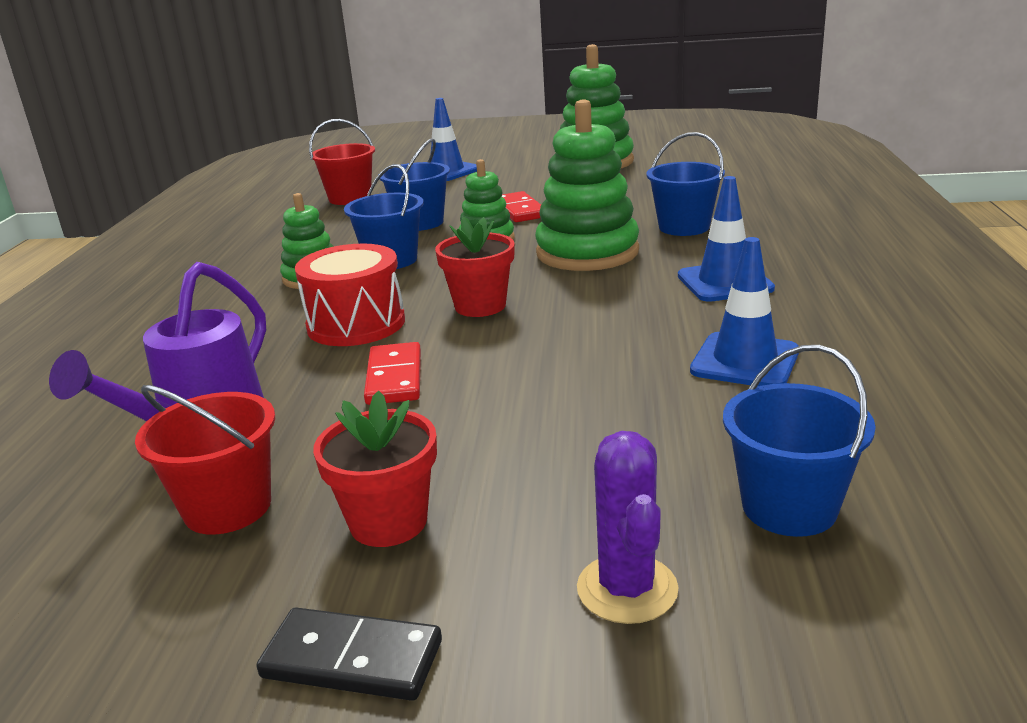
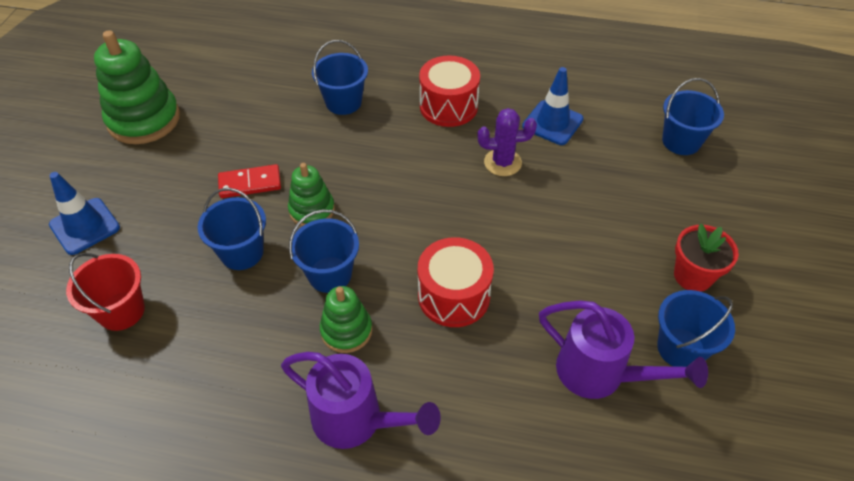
camera: 85 degrees left, 25 degrees up
(197, 297) = (356, 420): none -> purple watering can
(227, 507) = (681, 348): red bucket -> blue bucket
(352, 659) = (784, 288): black domino -> none
(394, 378) = (543, 273): red domino -> none
(480, 306) = (445, 224): red flower pot -> none
(587, 252) = (369, 157): green stacking toy -> none
(627, 589) = (735, 199): purple cactus -> purple cactus (502, 162)
(724, 282) = (448, 106): blue traffic cone -> red drum

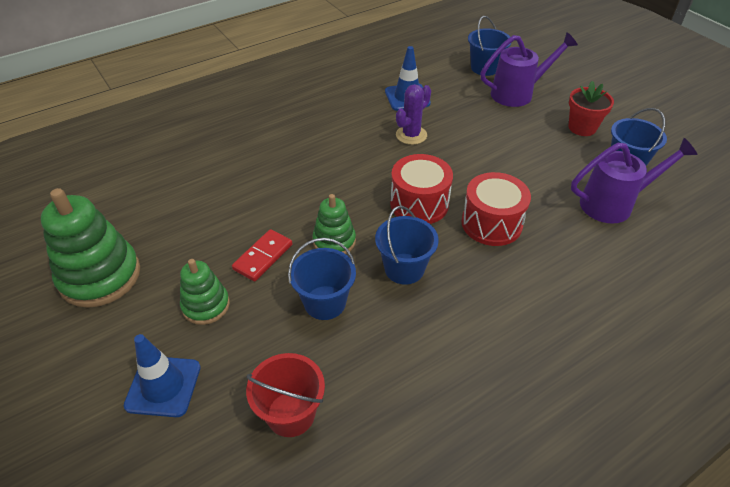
camera: 45 degrees left, 5 degrees down
(343, 102) = (256, 164): blue bucket -> none
(346, 330) = (463, 291): green stacking toy -> green stacking toy (206, 305)
(356, 420) = (543, 333): purple watering can -> purple watering can (517, 93)
(448, 106) = (332, 124): red drum -> red drum (419, 204)

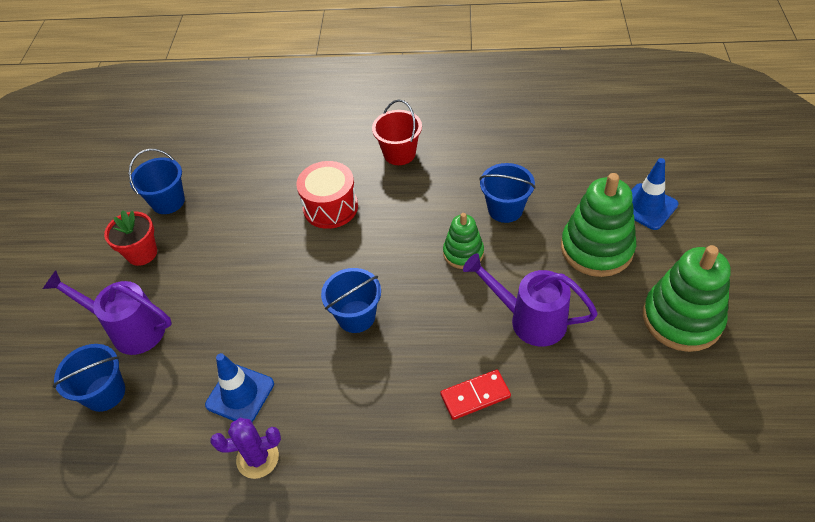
camera: 140 degrees left, 5 degrees up
(206, 305) = (596, 248): green stacking toy -> green stacking toy, size x1.74
(263, 257) = (530, 268): red domino -> red domino (475, 396)
(291, 414) = (569, 157): red bucket -> red bucket (399, 153)
(404, 269) = (429, 206): blue bucket -> blue bucket (356, 316)
(411, 135) = (294, 333): purple cactus -> purple cactus (257, 458)
(419, 204) = (366, 252): red drum -> none
(613, 204) = (227, 178): purple watering can -> purple watering can (530, 320)

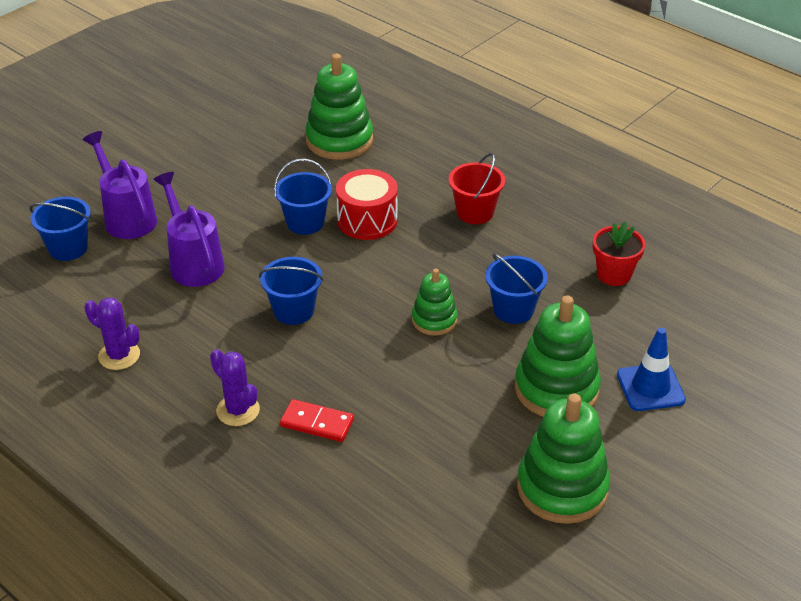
camera: 35 degrees right, 10 degrees down
(142, 253) = (190, 169): red flower pot -> red flower pot (614, 274)
(168, 201) = (248, 143): blue bucket -> blue bucket (305, 222)
(240, 157) = (339, 140): none -> green stacking toy
(240, 394) = (152, 308): blue traffic cone -> none
(406, 432) = (238, 410): none -> purple cactus
(530, 320) = (427, 402): purple watering can -> purple watering can (194, 263)

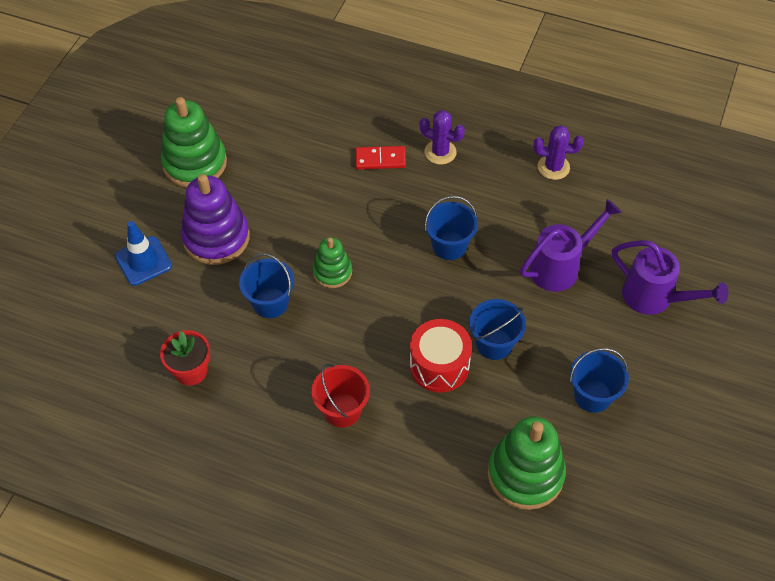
camera: 160 degrees right, 15 degrees up
(68, 248) = (674, 249): blue bucket -> blue bucket (592, 395)
(194, 263) = (560, 267): purple watering can -> purple watering can turned 75 degrees counterclockwise
(556, 389) = (216, 238): green stacking toy -> purple stacking toy

